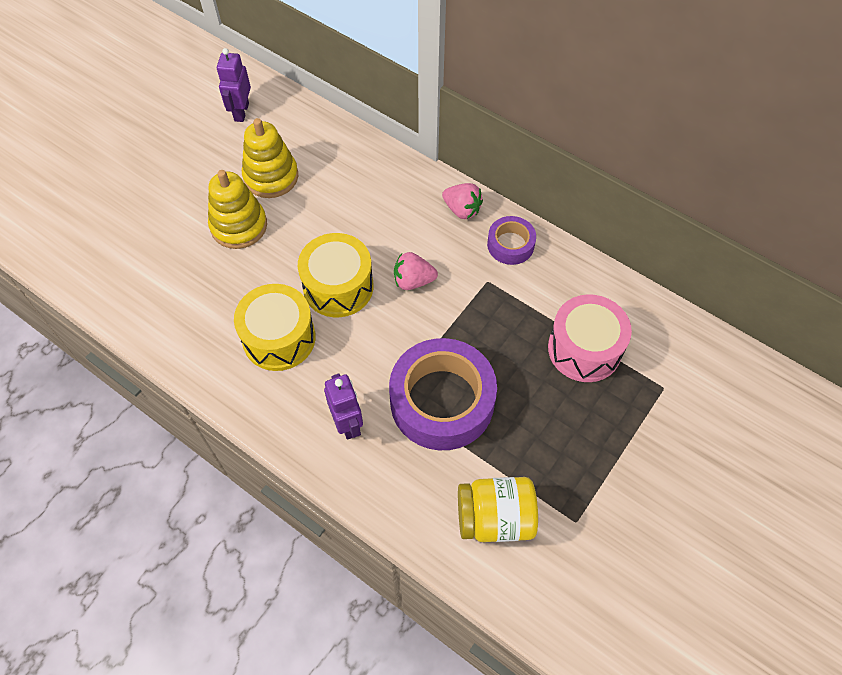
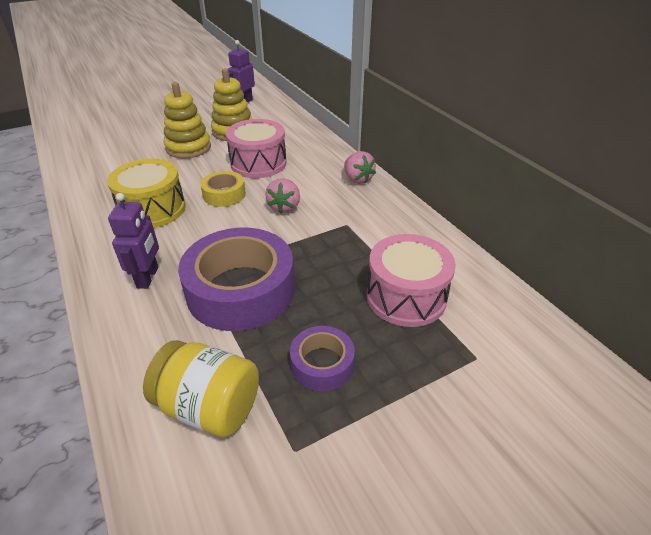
camera: 25 degrees right, 20 degrees down
(338, 287) = (224, 194): yellow drum -> yellow tape
(340, 223) = (258, 163): none -> pink drum
(413, 281) = (284, 207): pink strawberry -> pink strawberry turned 105 degrees counterclockwise
(510, 245) = (383, 208): purple tape -> purple tape (322, 364)

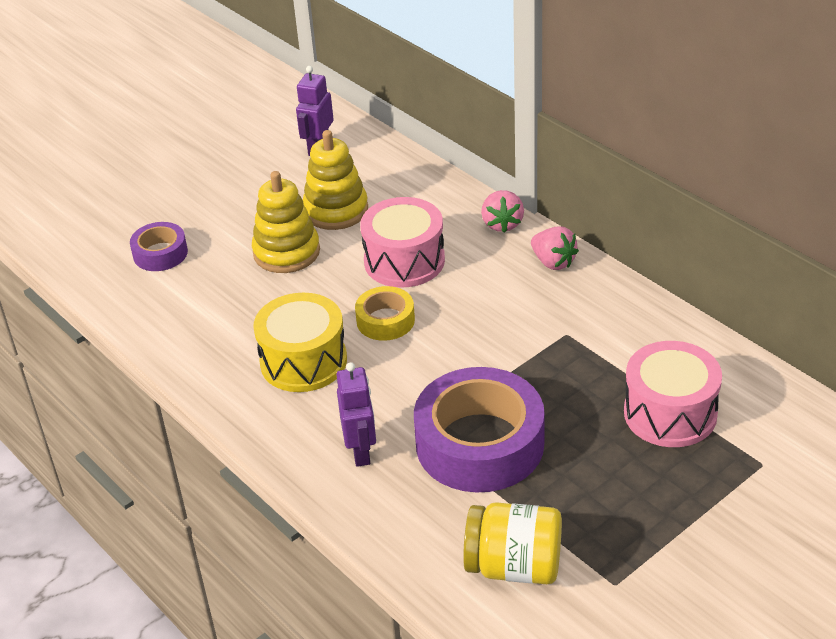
camera: 10 degrees left, 0 degrees up
(284, 207) = (476, 324): pink strawberry -> pink strawberry (502, 224)
(322, 364) = (607, 503): purple tape -> purple tape (160, 253)

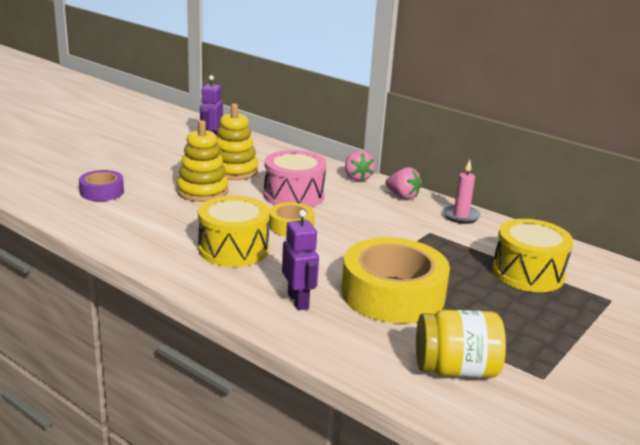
camera: 15 degrees left, 15 degrees down
(479, 444) = (393, 294): purple tape -> yellow tape
(621, 303) = (461, 216): none -> pink candle
(670, 413) = (528, 273): pink drum -> yellow drum

